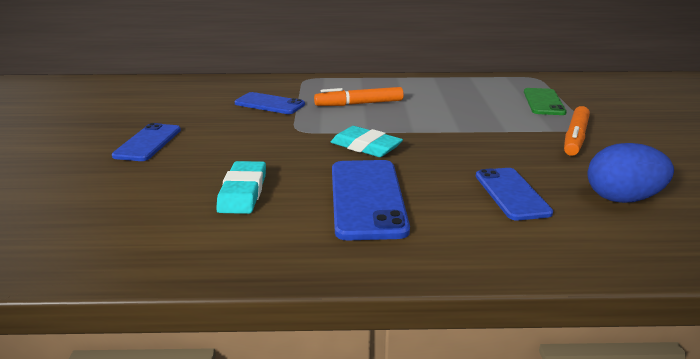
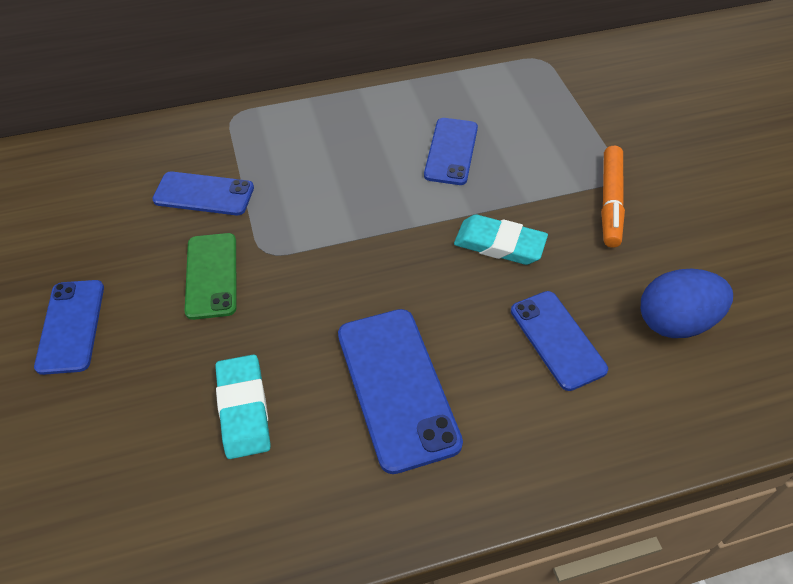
camera: 15 degrees left, 25 degrees up
(359, 104) = (327, 171): orange marker -> none
(366, 146) = (365, 274): turquoise eraser -> turquoise eraser (499, 244)
(453, 105) = (451, 151): none -> blue phone
(543, 102) = (561, 122): green phone -> green phone (211, 275)

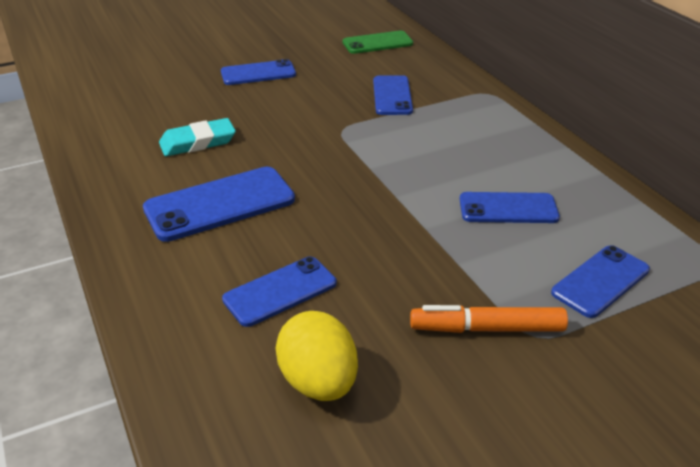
camera: 80 degrees right, 15 degrees down
(211, 275) = (312, 112): green phone -> green phone (377, 43)
(499, 244) = (391, 248): turquoise eraser -> none
(557, 124) = (600, 281): none -> blue phone
(675, 322) = (318, 382): blue egg -> yellow egg

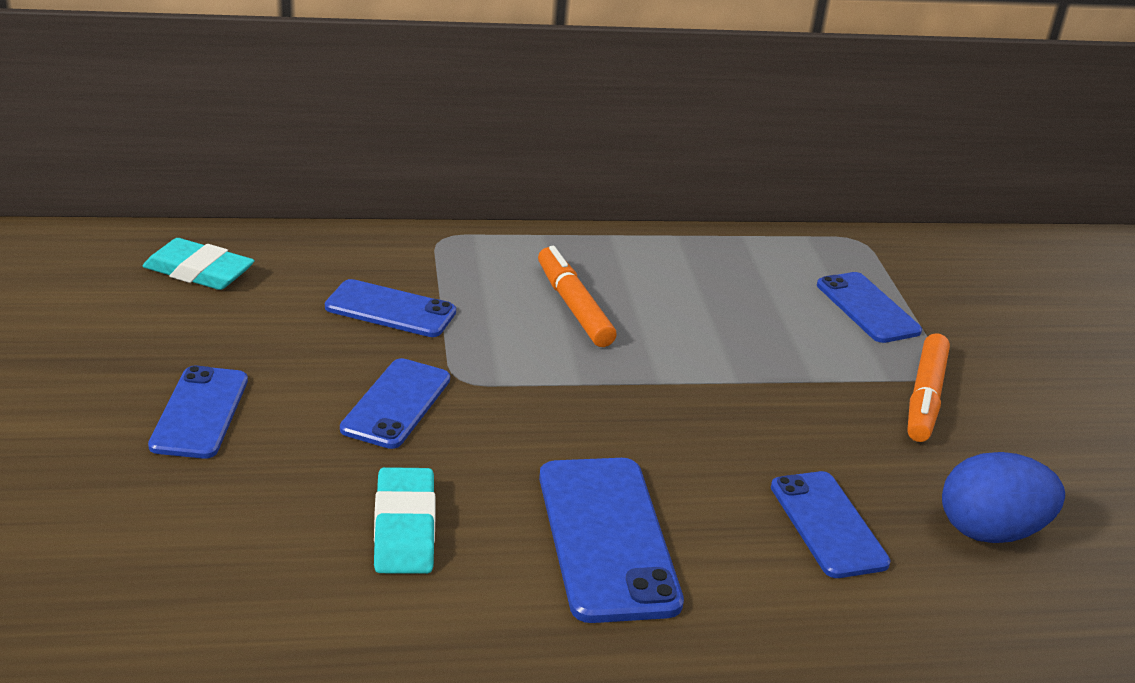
camera: 75 degrees left, 5 degrees down
(318, 382) = (990, 531): yellow egg -> blue egg
(377, 43) = (199, 271): green phone -> turquoise eraser
(456, 150) = (573, 306): none -> orange marker
(508, 208) = (721, 315): blue phone -> blue phone (396, 404)

